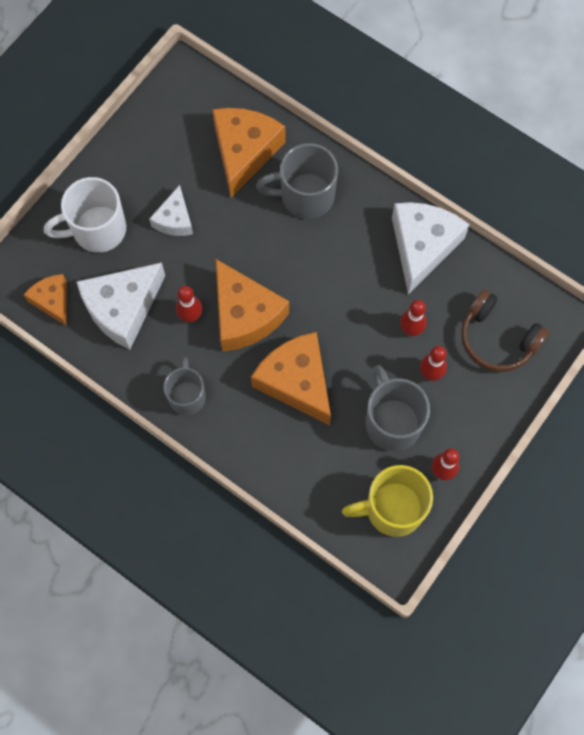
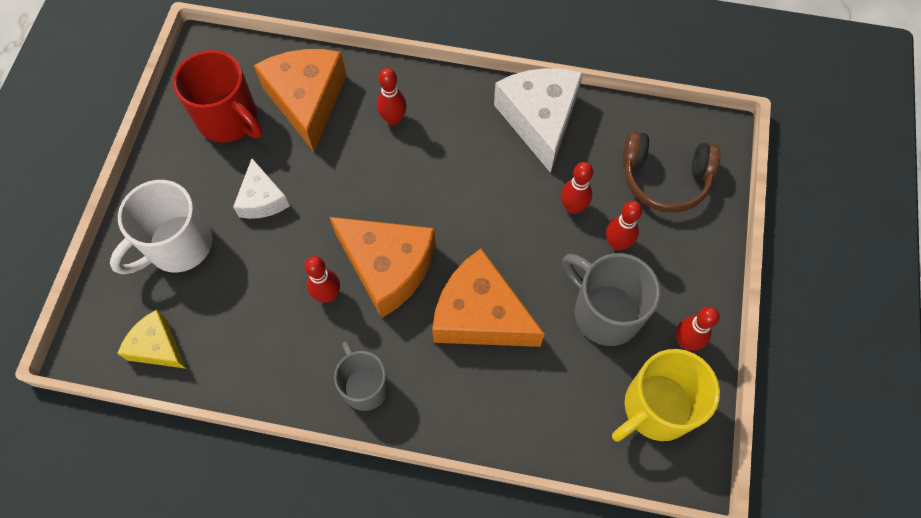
camera: 25 degrees left, 5 degrees down
(52, 301) = (157, 347): orange cheese -> yellow cheese
(123, 308) = (245, 320): white cheese -> none
(177, 143) = (229, 120): none -> red mug
(305, 196) = (393, 119): grey mug -> red bowling pin

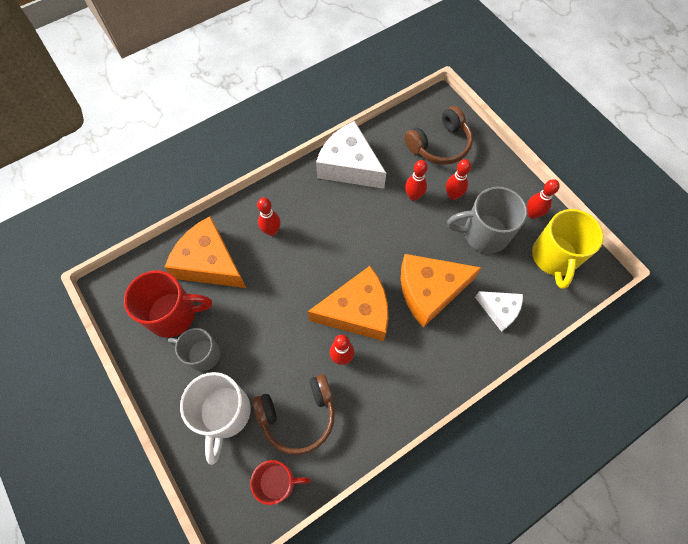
camera: 45 degrees left, 0 degrees up
(157, 347) = (278, 482): yellow cheese -> red mug
(234, 308) = (298, 415): none -> brown headphones
(262, 199) = (245, 340): white cheese -> white cheese (499, 310)
(365, 386) = (415, 384): grey mug -> grey mug (202, 354)

